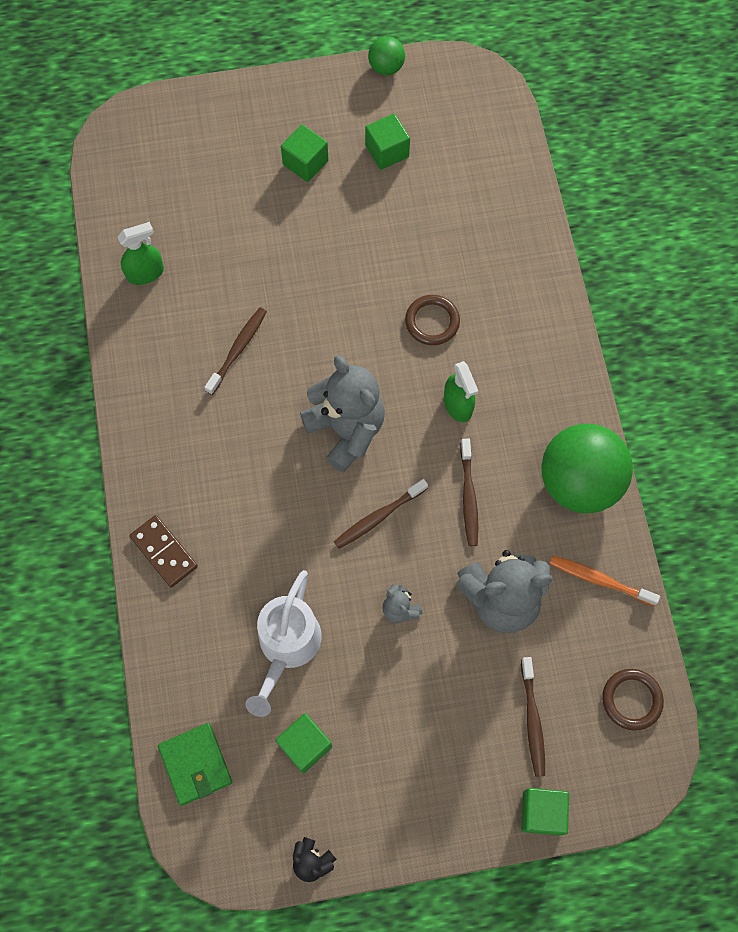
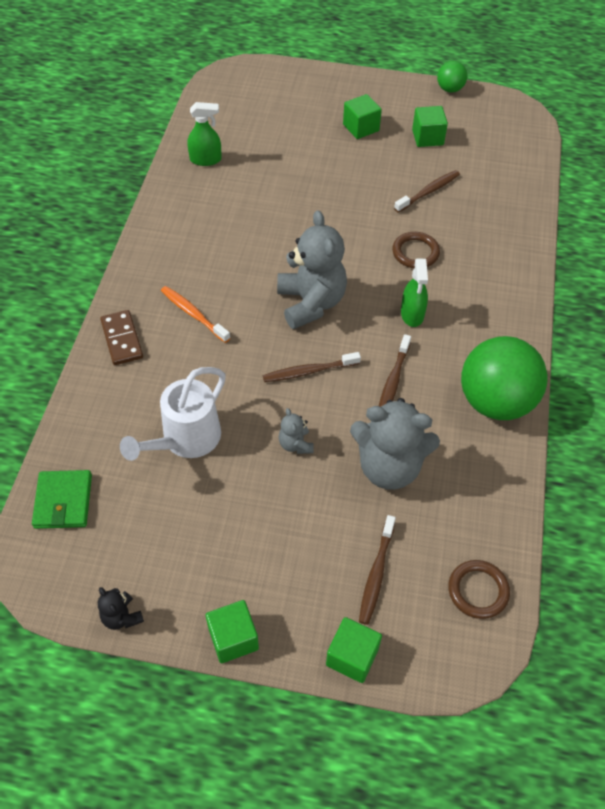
camera: 20 degrees right, 15 degrees down
(238, 349) = (250, 225): brown toothbrush -> brown toothbrush (428, 192)
(305, 745) = (163, 520): green cube -> green cube (233, 638)
(599, 580) = (485, 482): orange toothbrush -> orange toothbrush (193, 314)

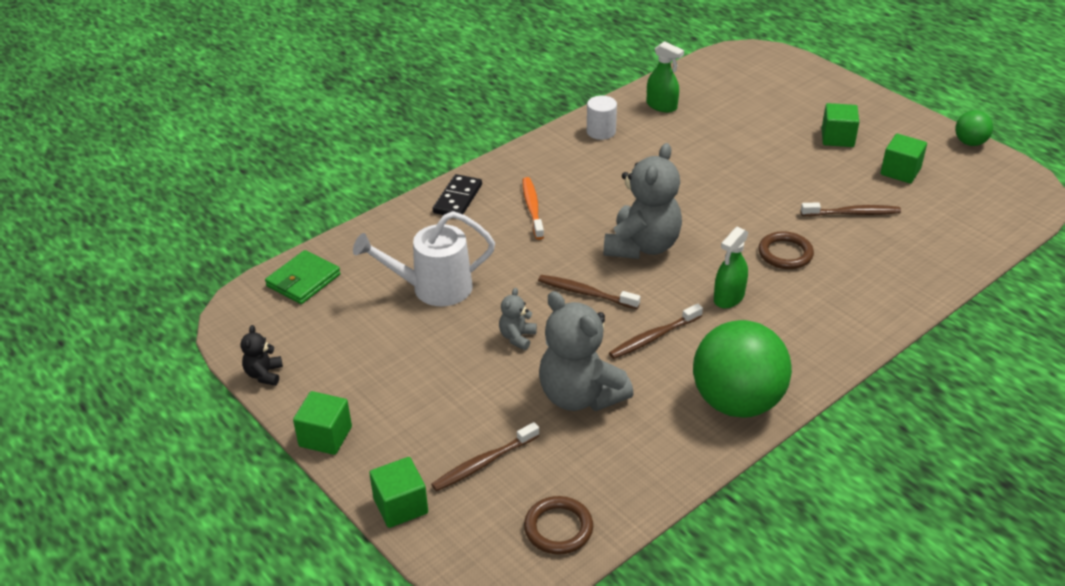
camera: 40 degrees right, 15 degrees down
(122, 339) = (458, 199): brown domino -> black domino
(180, 209) = (601, 131): none -> white cylinder

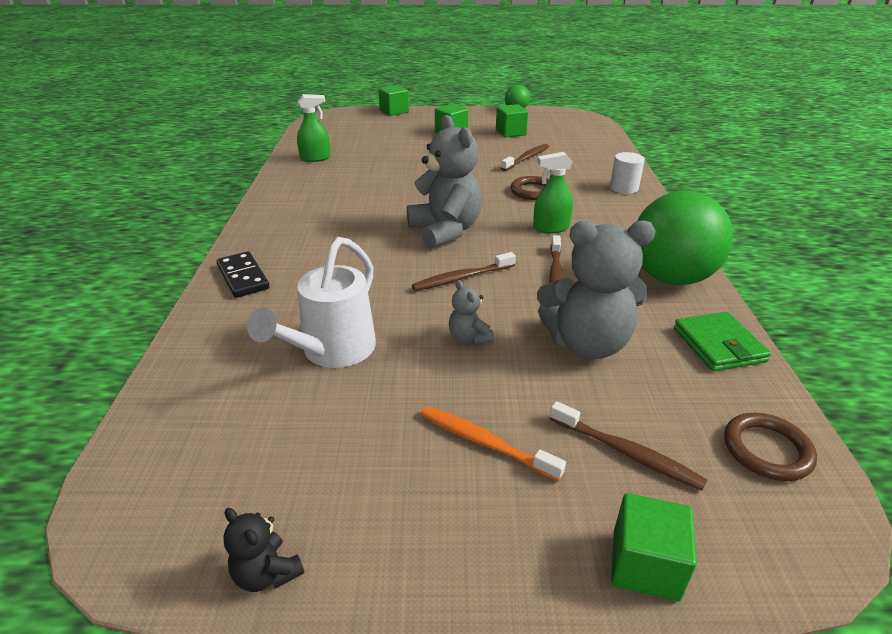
camera: 50 degrees left, 5 degrees down
(303, 280) = (169, 436): green wallet -> green wallet (718, 345)
(325, 436) = (454, 573): green cube -> green cube (394, 111)
(483, 463) = (627, 453): brown toothbrush -> brown toothbrush turned 60 degrees counterclockwise
(532, 208) = (322, 251): orange toothbrush -> orange toothbrush (484, 443)
(601, 131) = (295, 187): white cylinder -> white cylinder (624, 188)
(728, 298) = (550, 228): green spray bottle -> green spray bottle turned 90 degrees clockwise

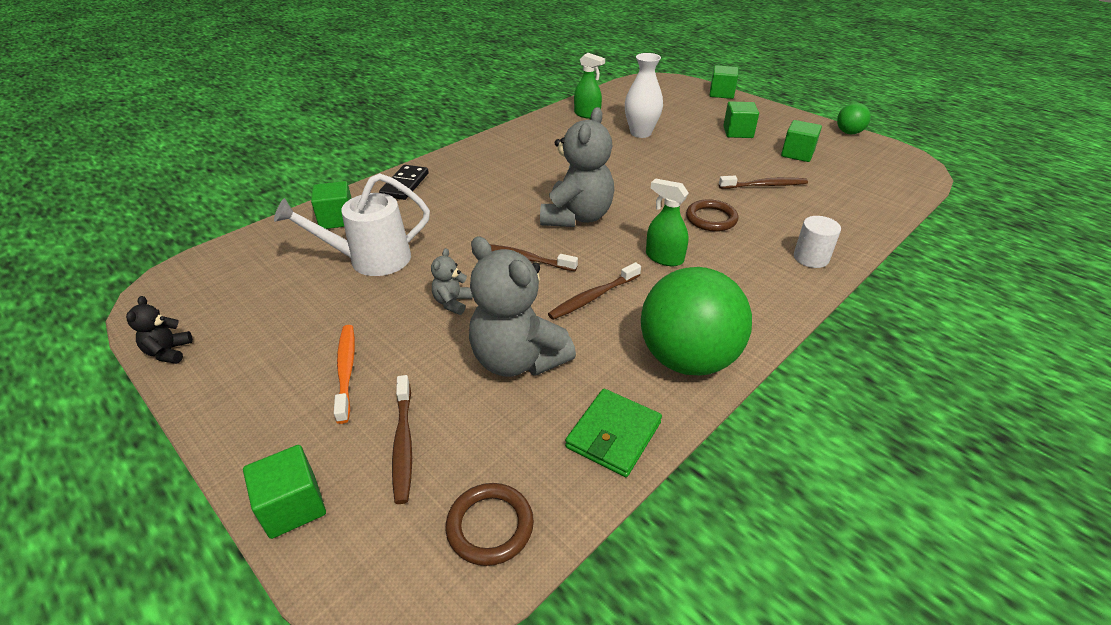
camera: 45 degrees right, 5 degrees up
(224, 340) = (337, 219): none -> green cube
(384, 156) = (641, 133): none -> white vase

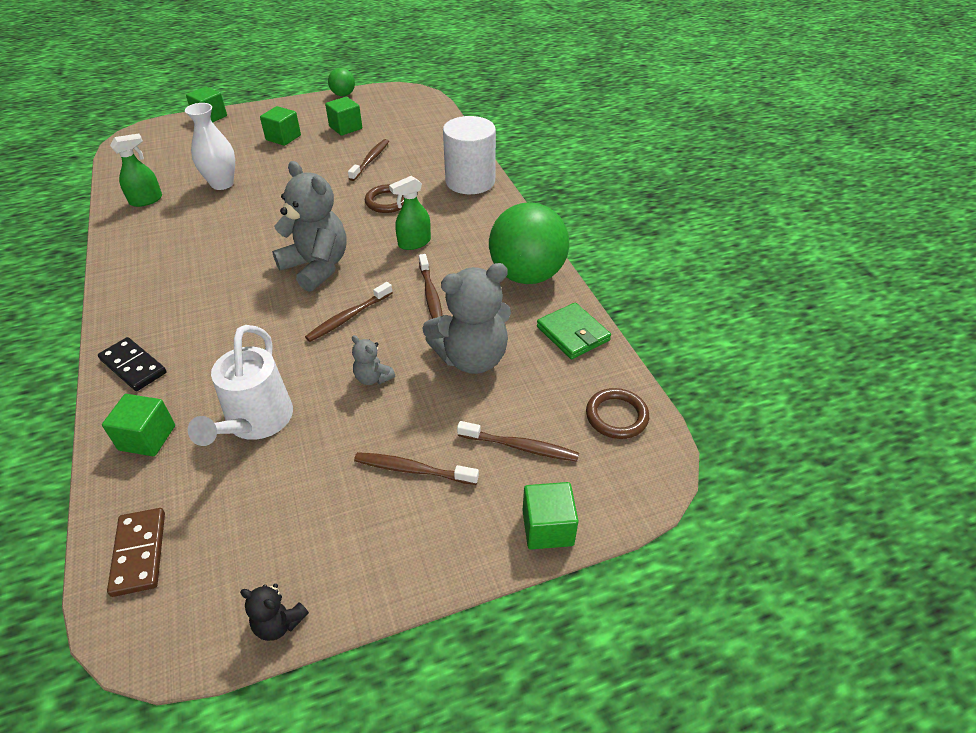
camera: 65 degrees left, 5 degrees up
(230, 260) = (139, 553): none -> brown domino
(346, 370) = (412, 470): orange toothbrush -> brown toothbrush
(811, 258) = (470, 181): white cylinder -> white cylinder, size x1.87

